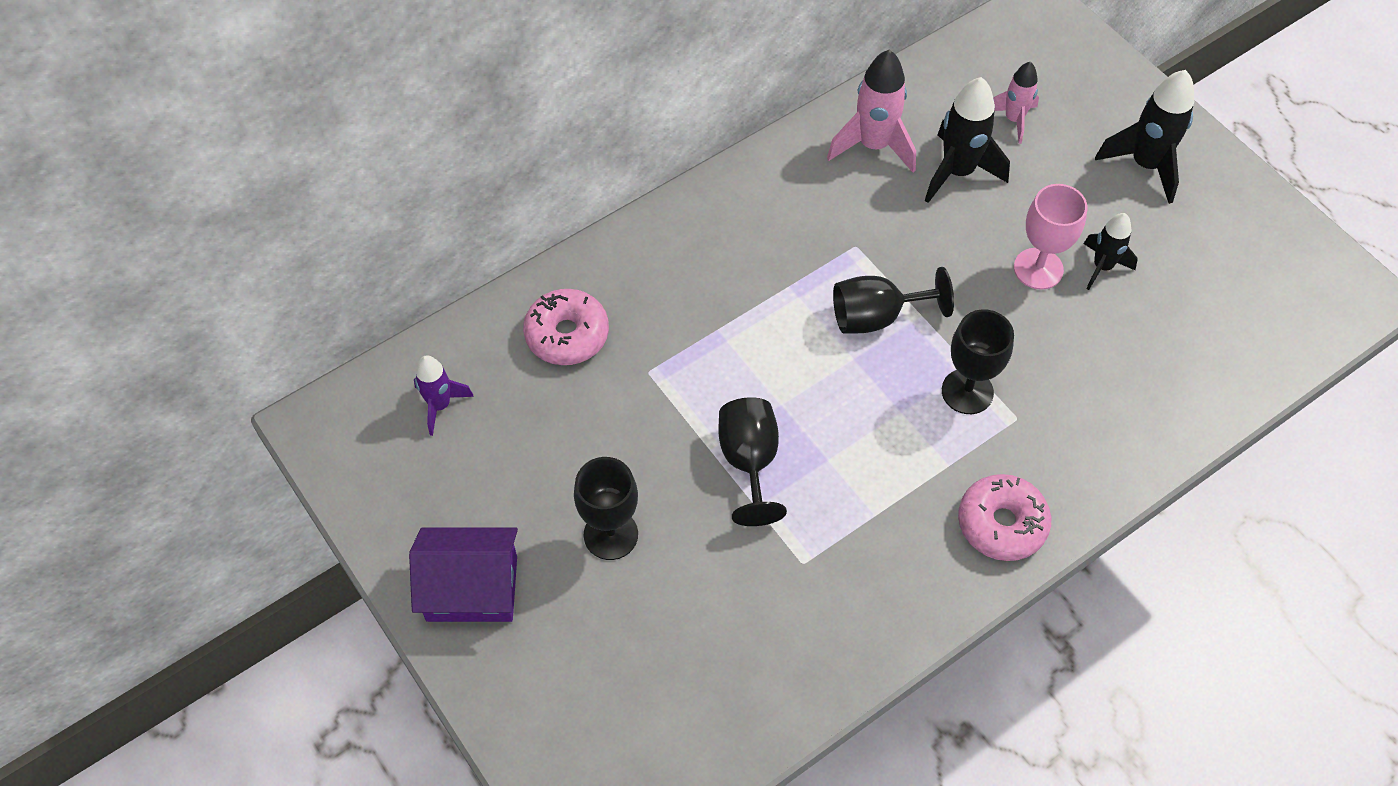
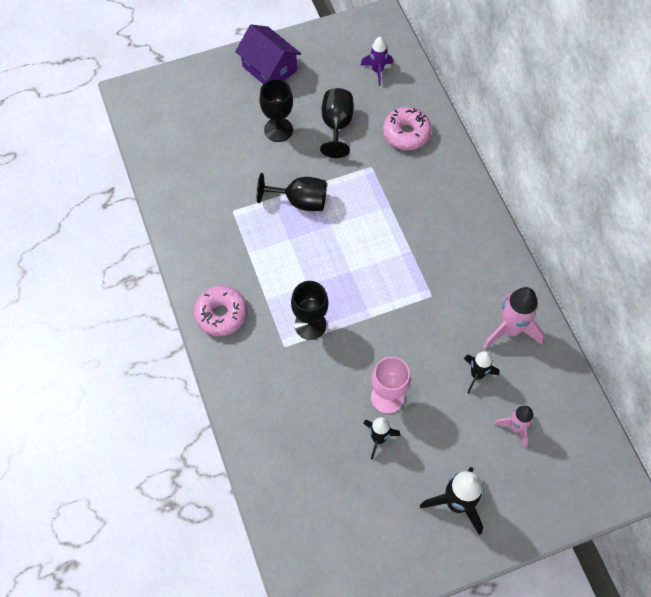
camera: 105 degrees right, 5 degrees up
(472, 588) = (269, 68): purple house -> purple house turned 60 degrees counterclockwise
(876, 317) = (376, 291): black goblet -> black goblet (337, 125)
(958, 172) = (477, 375): black rocket -> black rocket, size x0.62

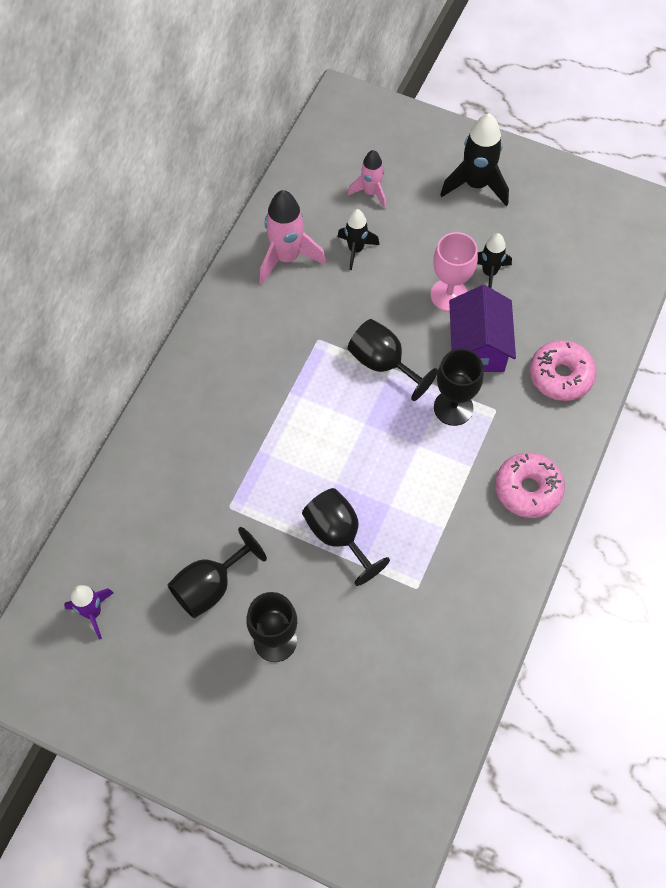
camera: 135 degrees left, 0 degrees up
(269, 68) = (201, 734): purple house -> purple house (478, 346)
(378, 315) = (383, 363): none -> black goblet
(406, 133) = (154, 510): pink donut -> pink donut (560, 376)

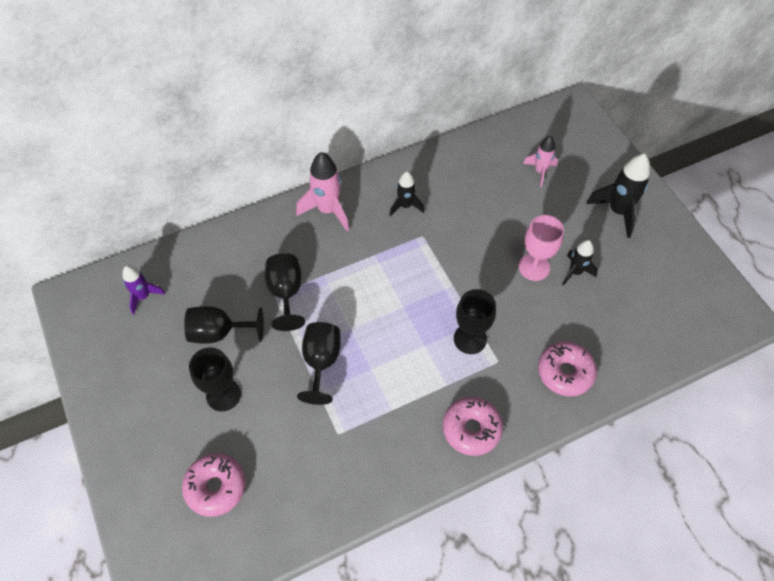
camera: 40 degrees right, 5 degrees down
(287, 258) = (449, 175): pink rocket -> pink rocket (328, 210)
(353, 727) = (216, 487): none -> pink donut
(355, 250) = (497, 199): black rocket -> black rocket (405, 206)
(383, 363) = (450, 279): black goblet -> black goblet (286, 293)
(478, 346) = (524, 312): purple house -> none

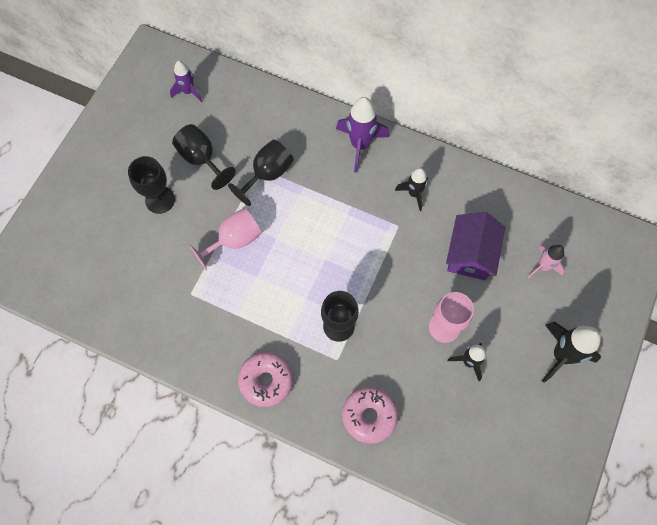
camera: 50 degrees right, 10 degrees up
(216, 487) = (95, 249): pink donut -> none
(321, 362) = (234, 240): black goblet -> pink goblet
(328, 210) = (360, 145): pink rocket -> purple rocket
(490, 207) = (470, 254): none -> purple house

